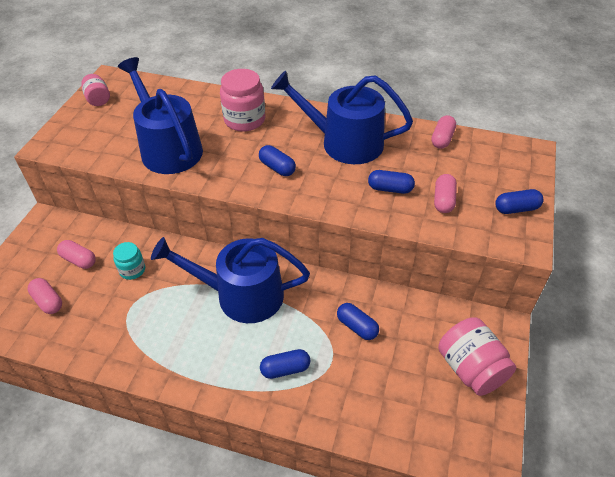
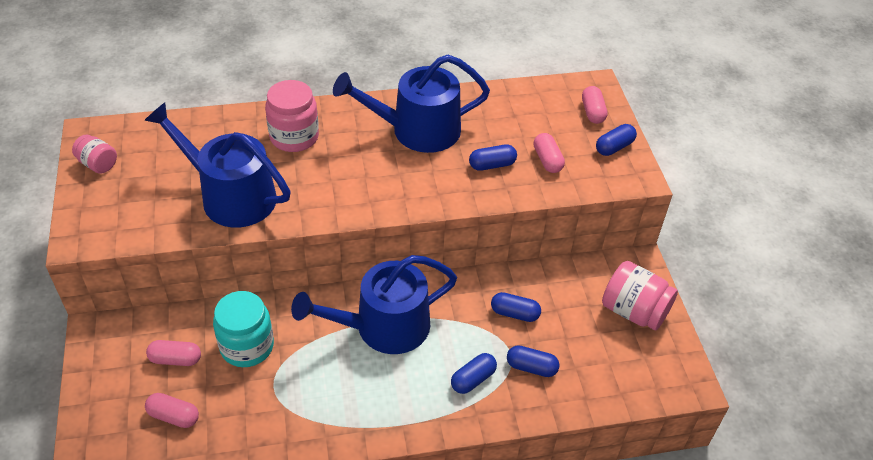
camera: 30 degrees left, 0 degrees up
(132, 270) = (247, 346): turquoise jar -> turquoise jar, size x1.72
(277, 168) = (367, 179): blue capsule -> blue capsule (531, 367)
(442, 139) = (509, 97): pink capsule -> pink capsule (592, 112)

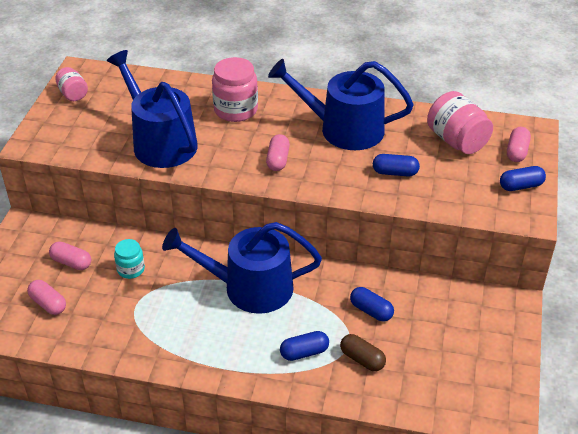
camera: 25 degrees right, 5 degrees down
(247, 346) = (131, 269): turquoise jar -> turquoise jar, size x0.58
(531, 367) = (362, 359): blue capsule -> brown capsule
(547, 160) = (449, 181): pink capsule -> pink capsule (278, 160)
(634, 311) = (486, 342): pink jar -> pink jar (457, 141)

